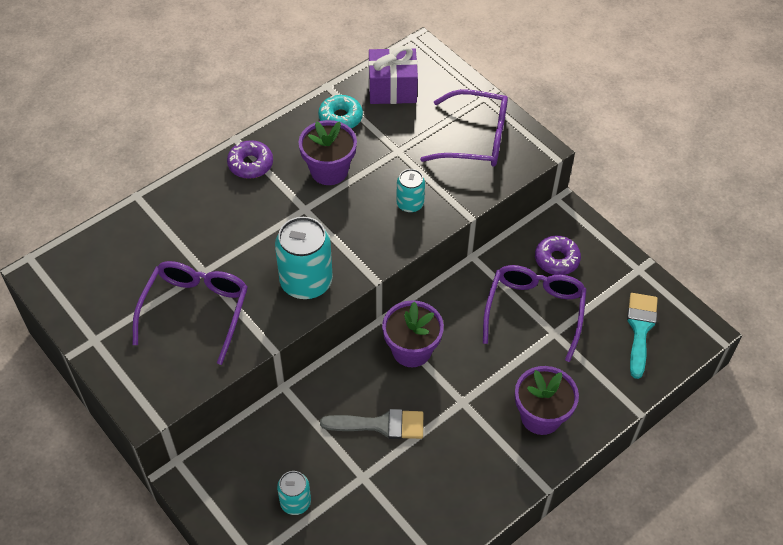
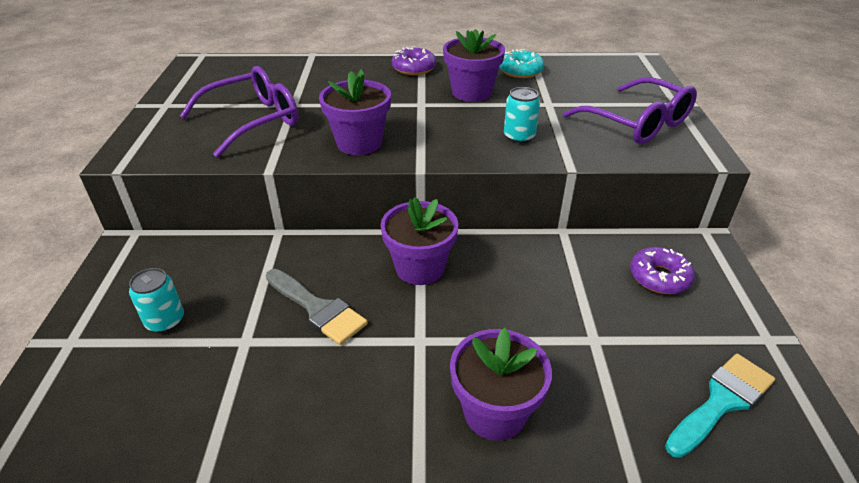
camera: 40 degrees right, 15 degrees down
(306, 282) = (359, 143): turquoise can -> purple flower pot
(392, 89) = (587, 72): purple gift -> none
(534, 311) = (588, 307): purple glasses -> none

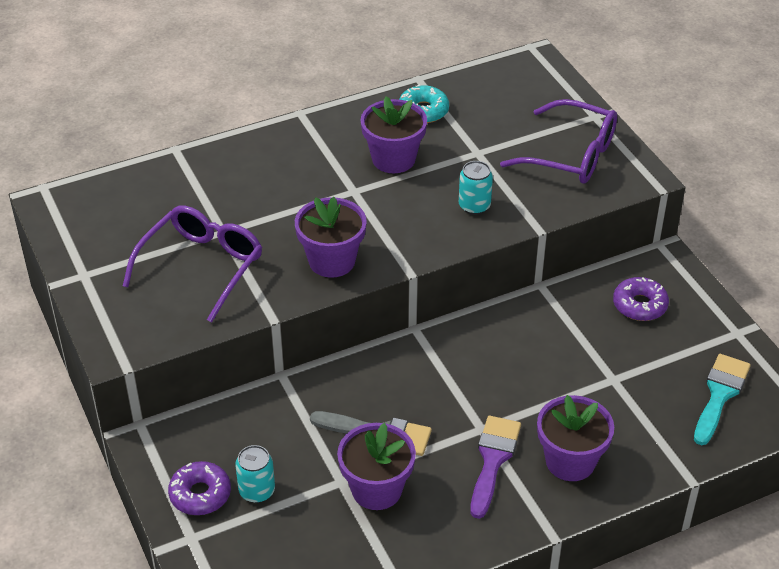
camera: 25 degrees left, 5 degrees up
(409, 377) = (493, 460): none -> purple brush
(414, 68) = (308, 139): purple donut -> purple donut (200, 494)
(420, 268) = (439, 365): purple flower pot -> purple flower pot (376, 489)

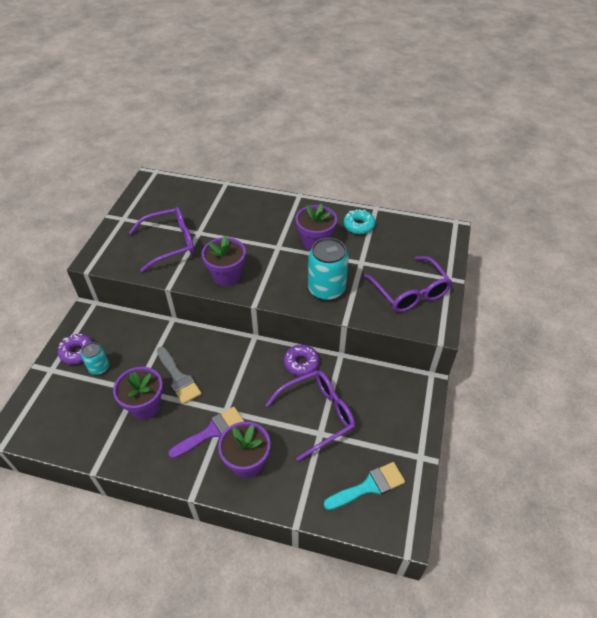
camera: 40 degrees right, 5 degrees up
(474, 206) = (326, 289): turquoise can -> turquoise can, size x1.82
(589, 363) = (317, 415): none -> purple glasses
(639, 305) = (381, 401): purple donut -> purple donut (301, 363)

